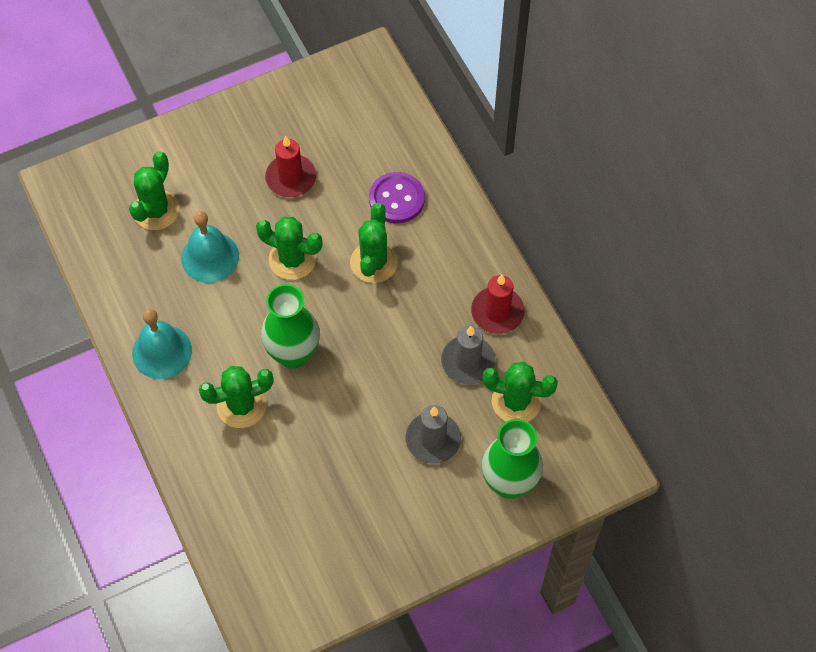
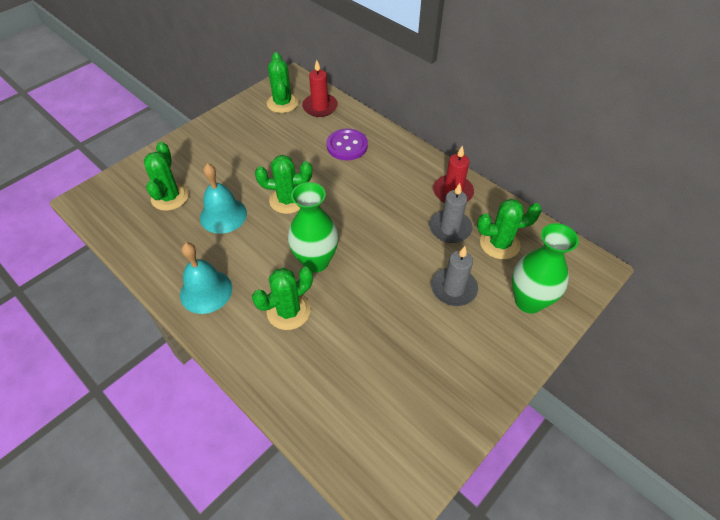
camera: 20 degrees left, 10 degrees down
(291, 178) = (266, 152): red candle -> red candle (320, 107)
(373, 262) = (349, 186): green cactus -> green cactus (282, 103)

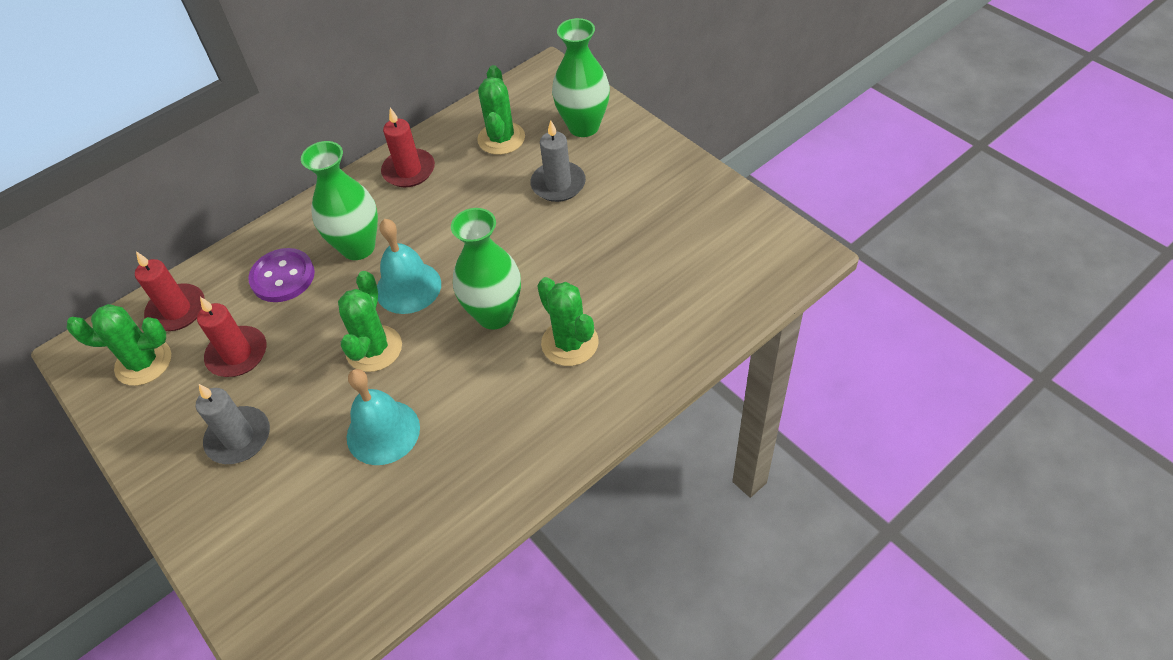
camera: 80 degrees left, 0 degrees up
(170, 197) = (321, 515): green cactus -> none
(206, 291) = (524, 441): turquoise bell -> turquoise bell (408, 287)
(286, 139) = (237, 354): none -> red candle
(375, 177) = (358, 247): none -> green vase
(450, 228) = (468, 179): grey candle -> grey candle (239, 438)

